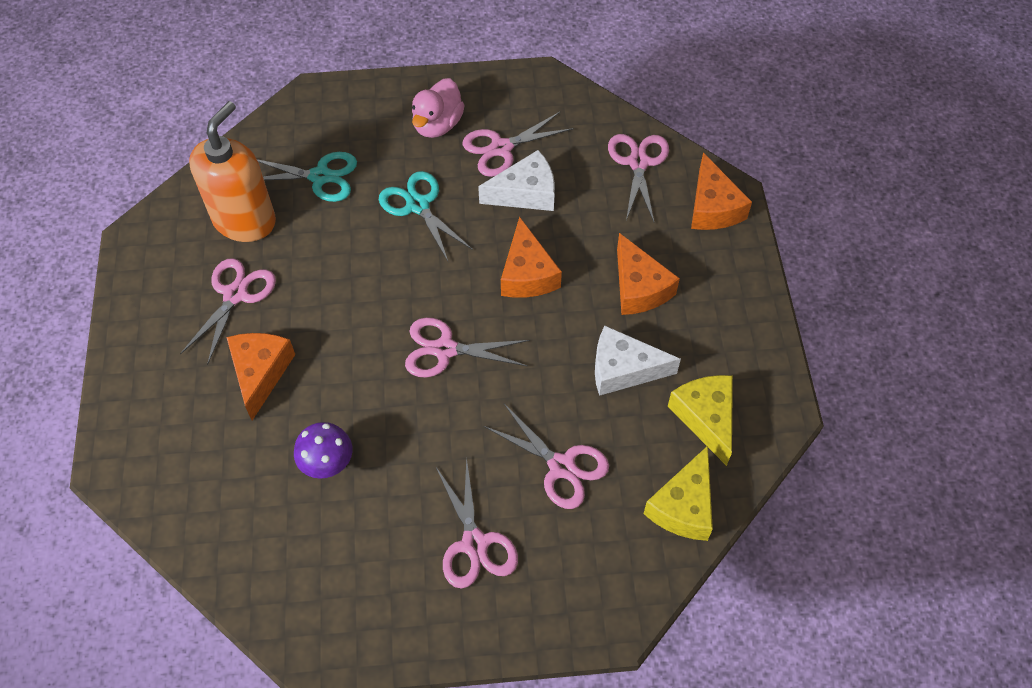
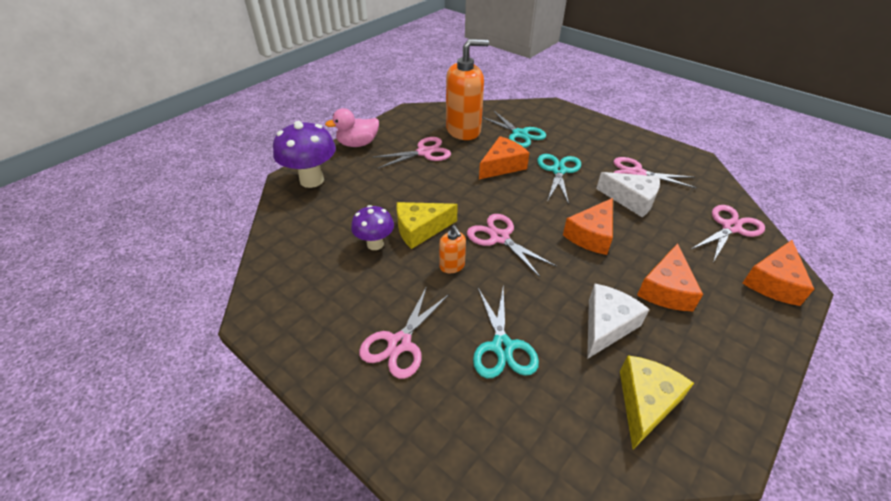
camera: 45 degrees right, 15 degrees down
(144, 447) = (312, 180): none -> purple mushroom
(260, 373) = (395, 186): orange cheese -> orange cheese (502, 166)
(434, 423) = (452, 266): none -> orange soap dispenser
(437, 125) = (608, 146): pink duck -> pink duck (358, 144)
(561, 466) = (502, 346): pink scissors -> turquoise scissors
(623, 369) = (606, 325): white cheese -> white cheese turned 75 degrees clockwise
(683, 506) = (567, 447): yellow cheese -> yellow cheese (420, 229)

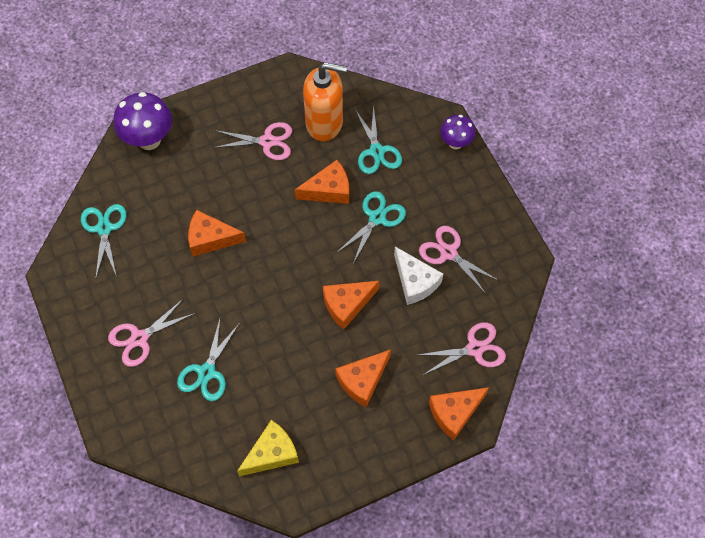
camera: 25 degrees right, 20 degrees up
(300, 257) = (104, 228): none -> turquoise scissors
(358, 144) = (212, 104): pink duck -> none
(375, 244) = (167, 239): purple mushroom -> purple mushroom (455, 143)
(420, 229) = (210, 238): yellow cheese -> orange cheese
(452, 266) = (214, 287): orange soap dispenser -> none
(499, 237) = (269, 274): pink scissors -> none
(606, 325) = (292, 389): white cheese -> none

